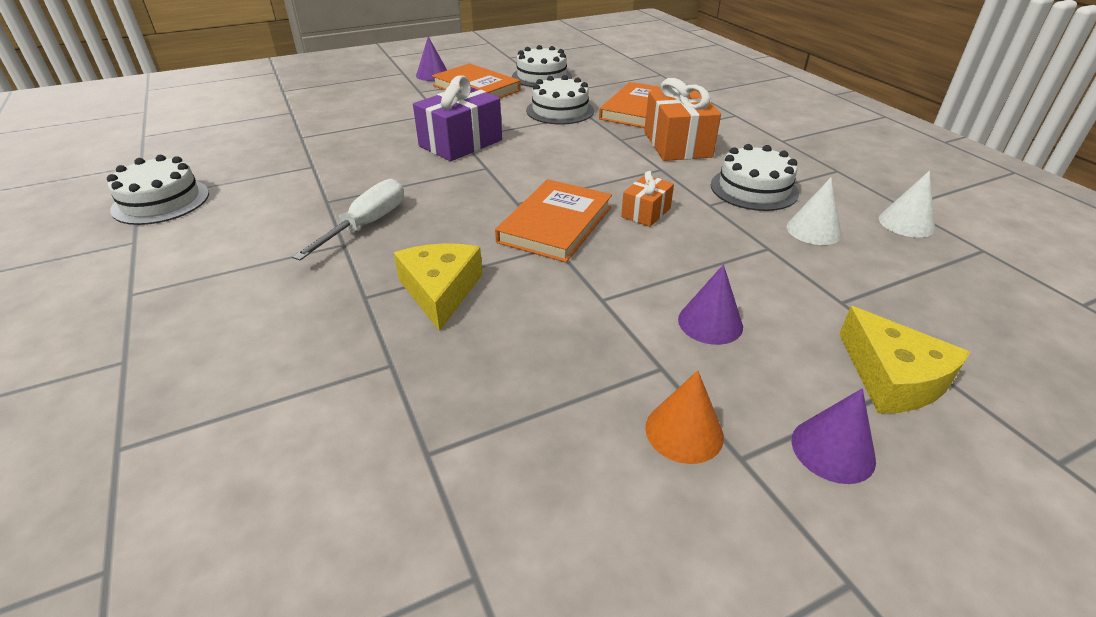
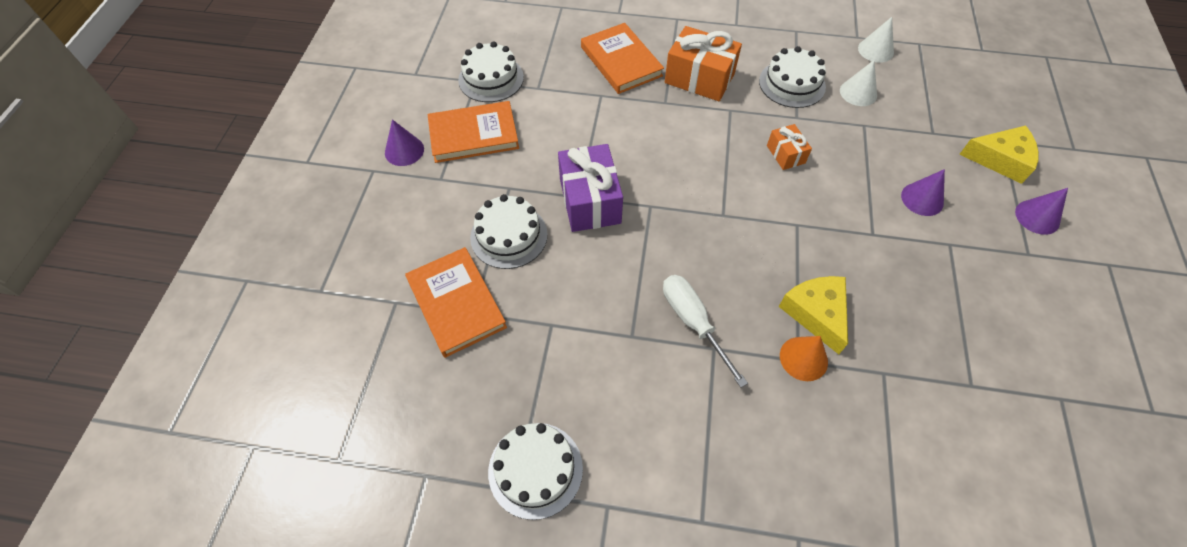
camera: 55 degrees left, 20 degrees up
(440, 291) = (816, 313): yellow cheese -> yellow cheese turned 45 degrees clockwise
(555, 224) = (769, 209): orange book -> orange book (456, 303)
(560, 110) = (579, 107): white cake -> white cake (509, 236)
(684, 431) = (1002, 265): orange cone -> orange cone (803, 358)

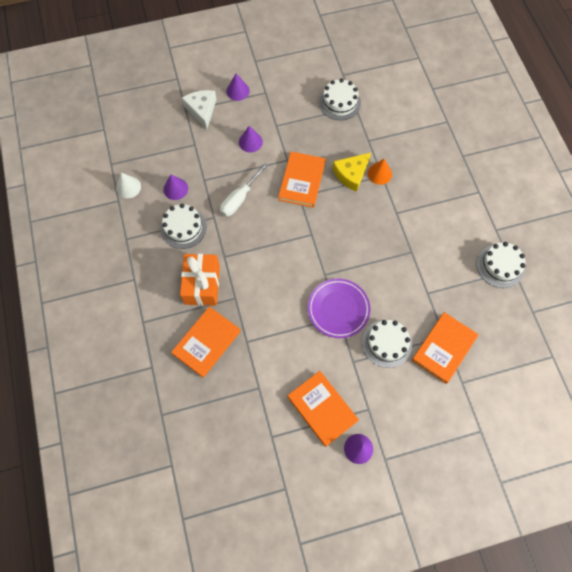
camera: 115 degrees left, 10 degrees up
(491, 78) = (264, 427): white cake -> white cake (339, 102)
(590, 201) = (338, 309): purple gift -> purple plate
(693, 322) = (387, 226): white screwdriver -> white screwdriver (240, 198)
(785, 154) = (248, 215): orange gift -> none
(825, 238) = (302, 181): none -> orange book
(858, 92) = (175, 189): white cone -> purple cone
(1000, 159) = (202, 110): yellow cheese -> white cheese

